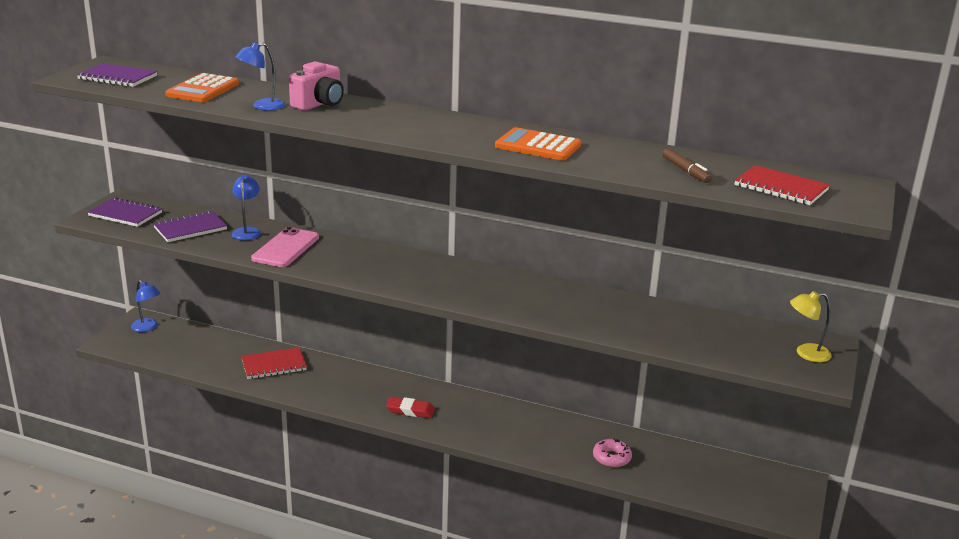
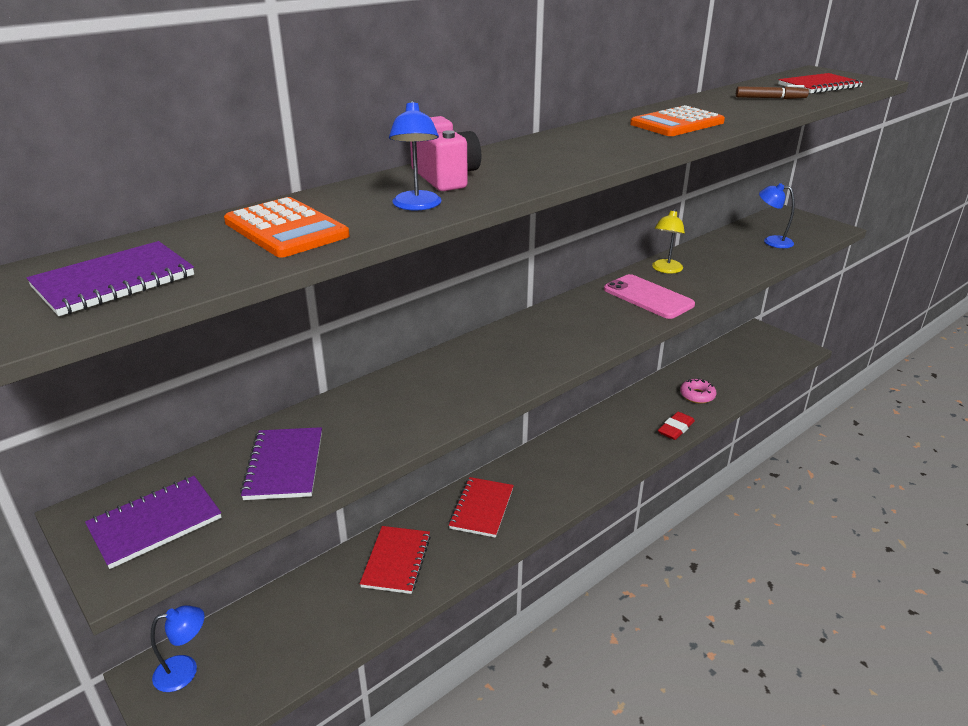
camera: 60 degrees left, 5 degrees up
(247, 231) = (344, 418): blue lamp -> blue lamp (771, 241)
(285, 248) = (424, 400): pink phone -> pink phone (648, 297)
(351, 383) = (482, 508): none -> red notebook
(410, 410) = (561, 482): red eraser -> red eraser (675, 428)
(806, 353) = (798, 223): yellow lamp -> yellow lamp (665, 270)

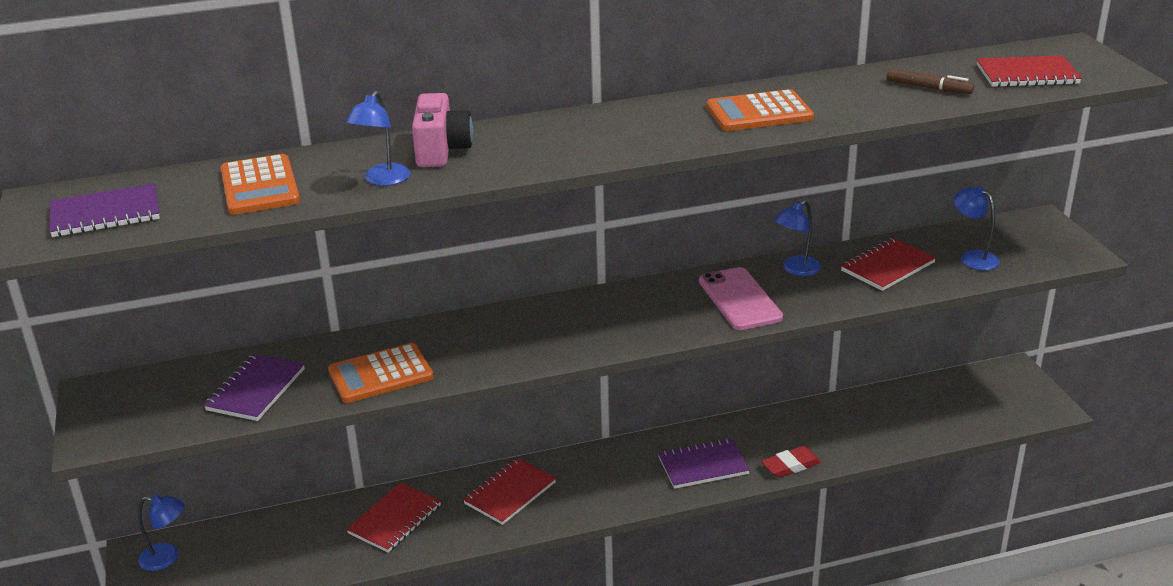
camera: 25 degrees right, 0 degrees up
(155, 523) = (133, 411): purple notebook -> purple notebook (703, 466)
(403, 420) = (380, 374): none -> orange calculator
(665, 270) = (796, 269): yellow lamp -> blue lamp
(697, 395) = (852, 434): pink donut -> none
(725, 257) = (888, 267): none -> red notebook

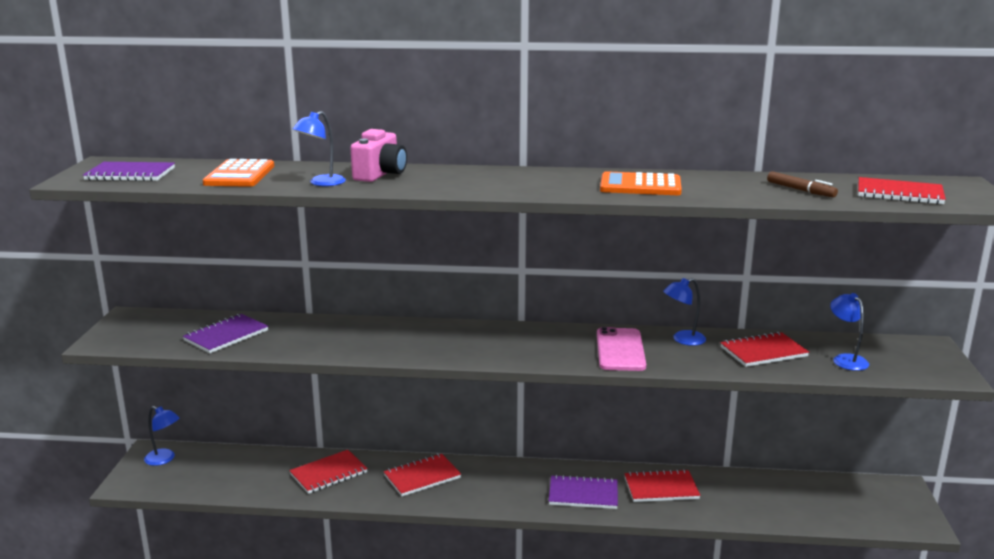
camera: 20 degrees right, 10 degrees down
(380, 374) = (315, 344): orange calculator -> none
(780, 436) = (661, 488): none -> red notebook
(791, 465) = (656, 511): red eraser -> none

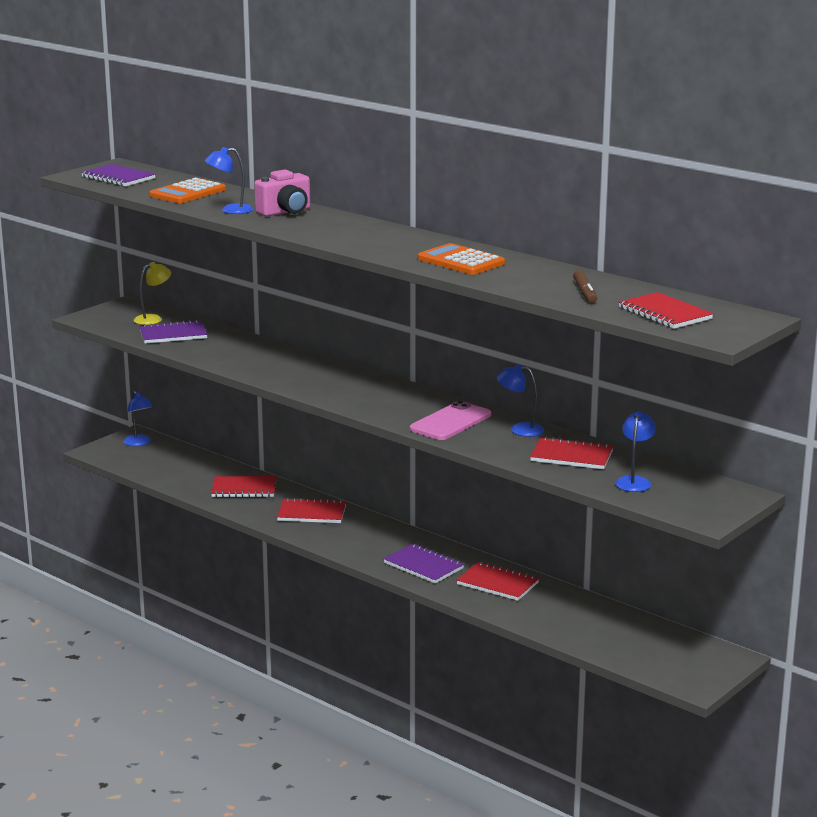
camera: 35 degrees right, 0 degrees up
(180, 324) = (153, 319): none -> yellow lamp

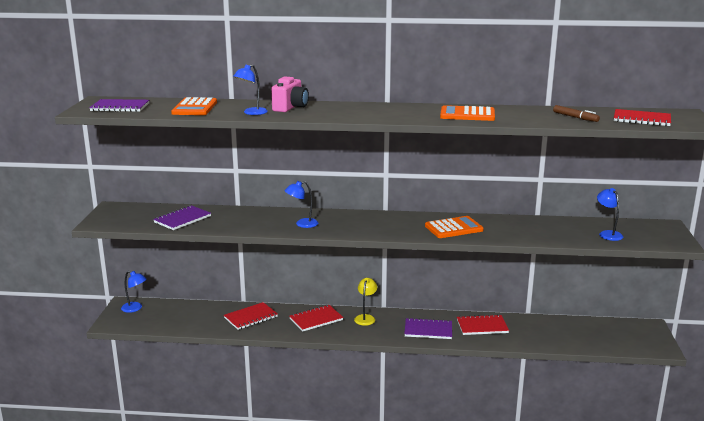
camera: 35 degrees left, 0 degrees up
(153, 319) = (149, 212): yellow lamp -> yellow lamp (365, 318)
(450, 422) = (453, 228): pink phone -> orange calculator
(520, 429) = (497, 222): blue lamp -> blue lamp (302, 224)
(571, 456) = (552, 229): red notebook -> none

